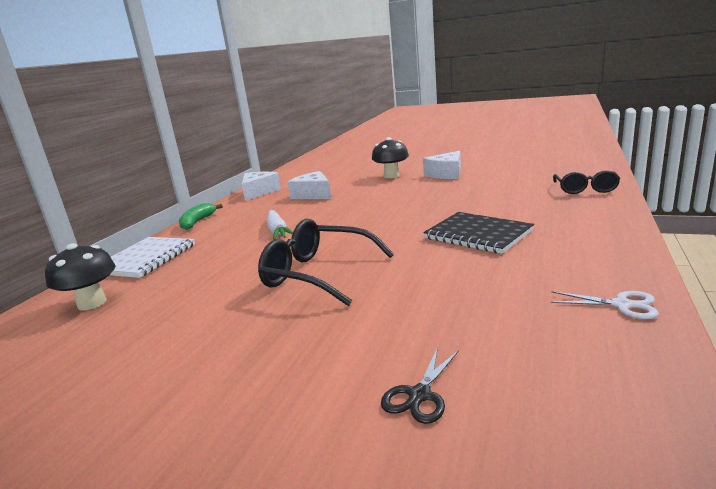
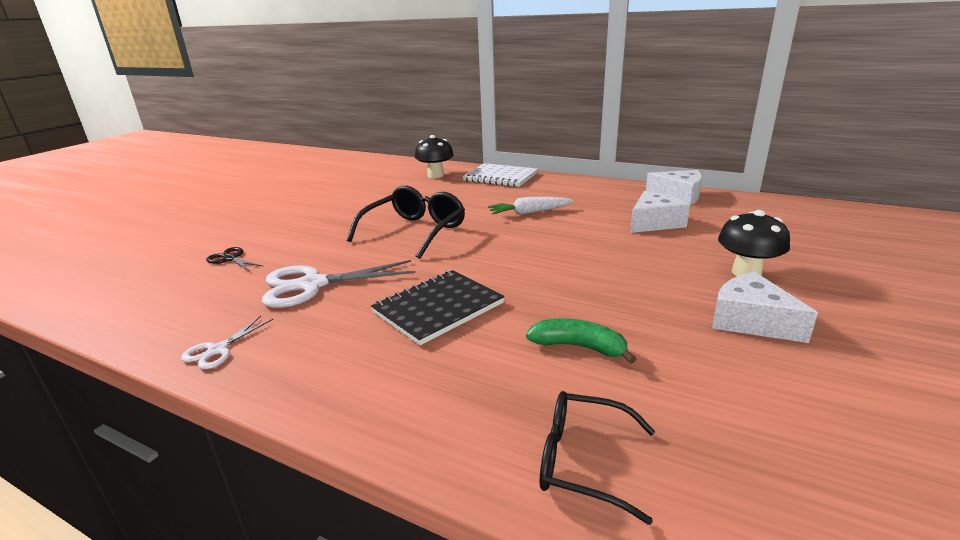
camera: 95 degrees right, 5 degrees up
(197, 222) = (580, 181): green banana -> green banana (579, 347)
(469, 296) = (312, 285): none -> white scissors

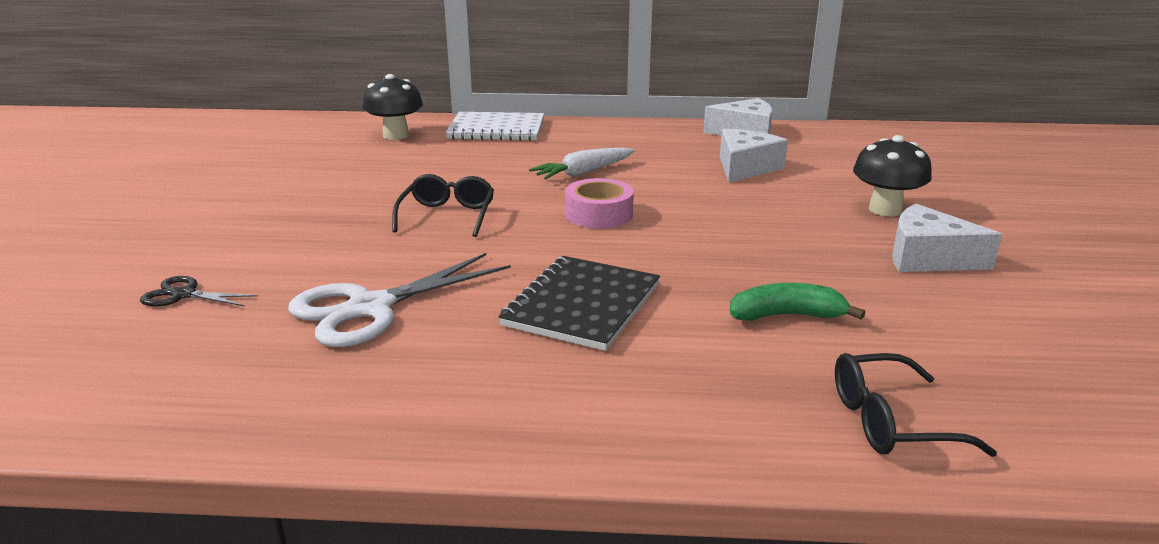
camera: 25 degrees left, 0 degrees up
(217, 350) = (319, 416): white scissors -> none
(415, 231) = (447, 216): black glasses -> black glasses, size x0.64
(512, 244) = (598, 214): none -> pink tape

